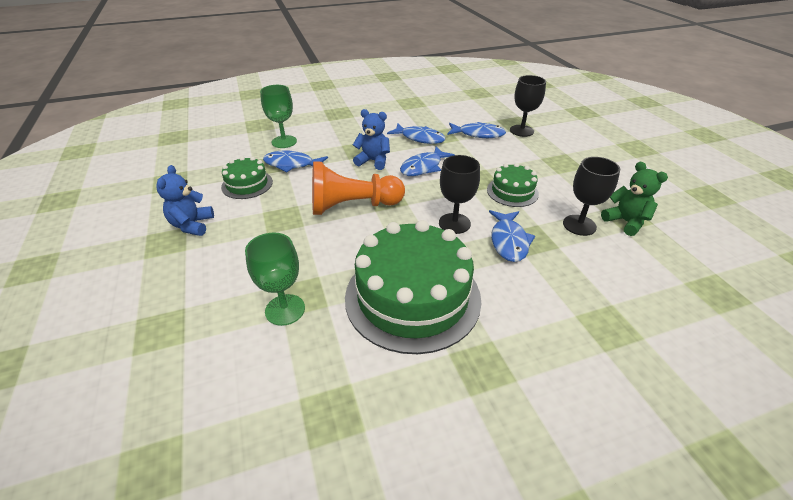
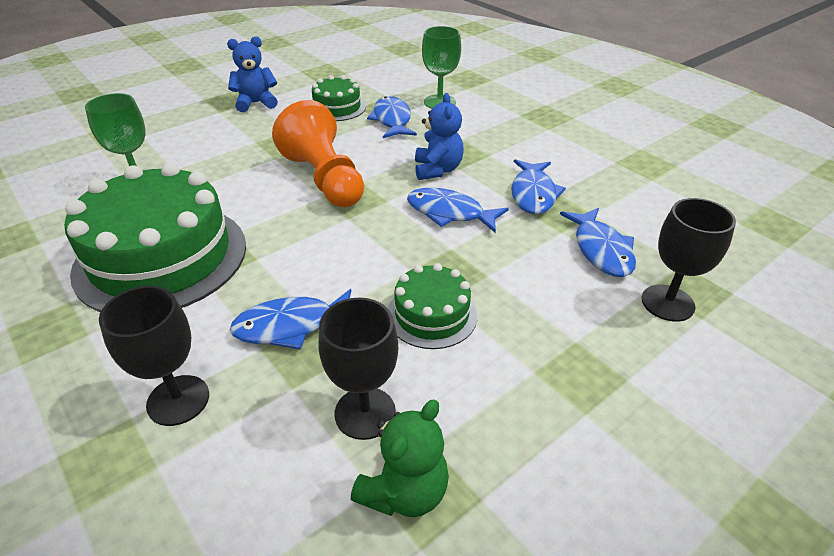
camera: 70 degrees right, 0 degrees up
(454, 223) = (317, 266): black goblet -> black goblet (178, 400)

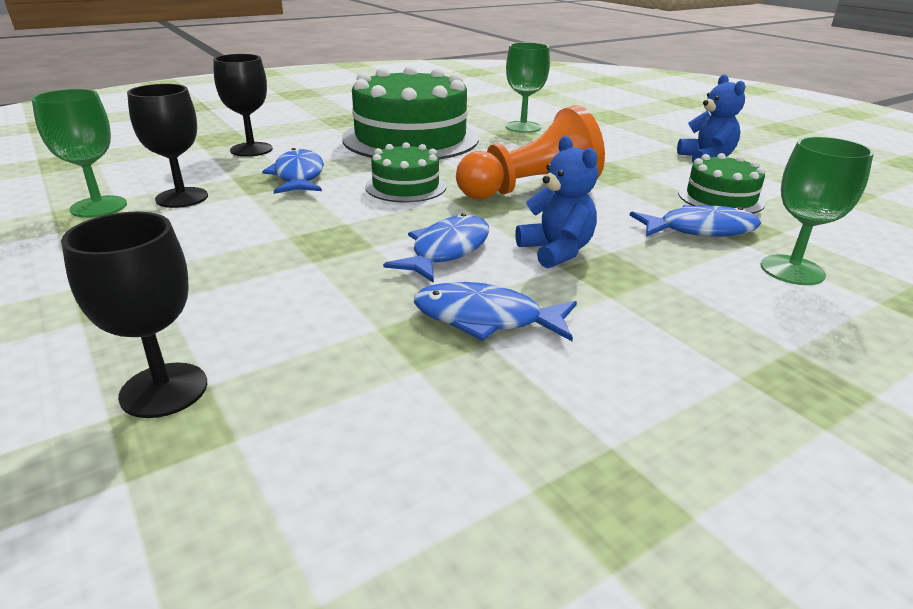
camera: 95 degrees right, 10 degrees down
(404, 491) = (99, 207): green teddy bear -> green goblet
(432, 314) = (270, 228): green cake -> green cake (406, 186)
(437, 170) = (556, 251): blue teddy bear -> blue teddy bear turned 120 degrees counterclockwise
(601, 250) = (317, 355): blue fish -> none

